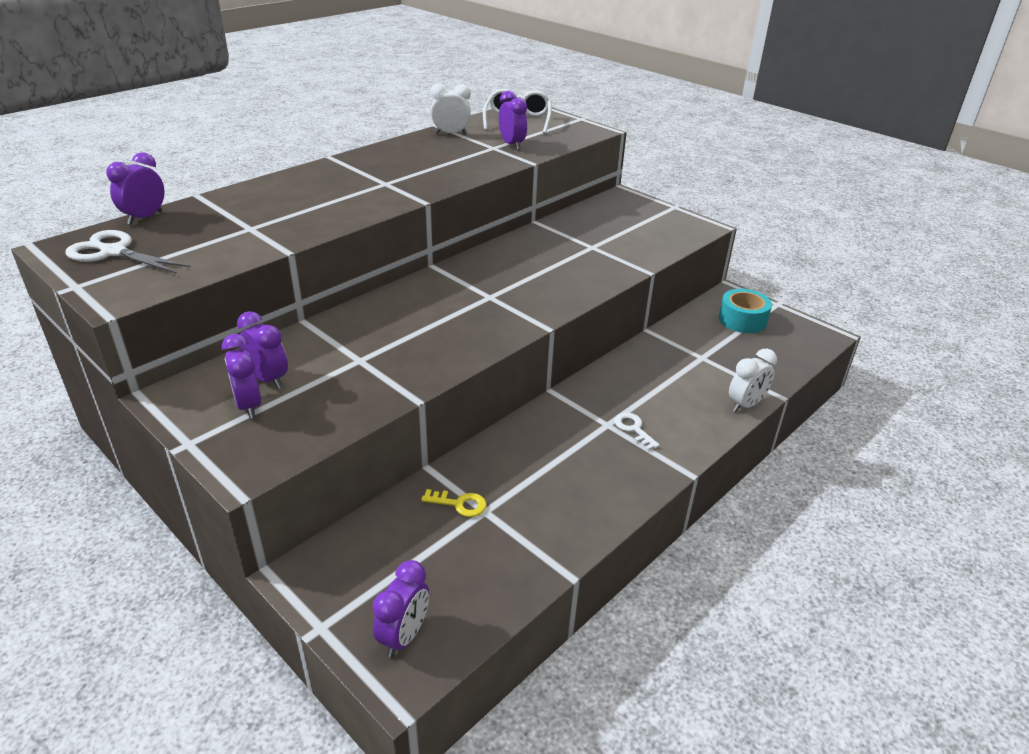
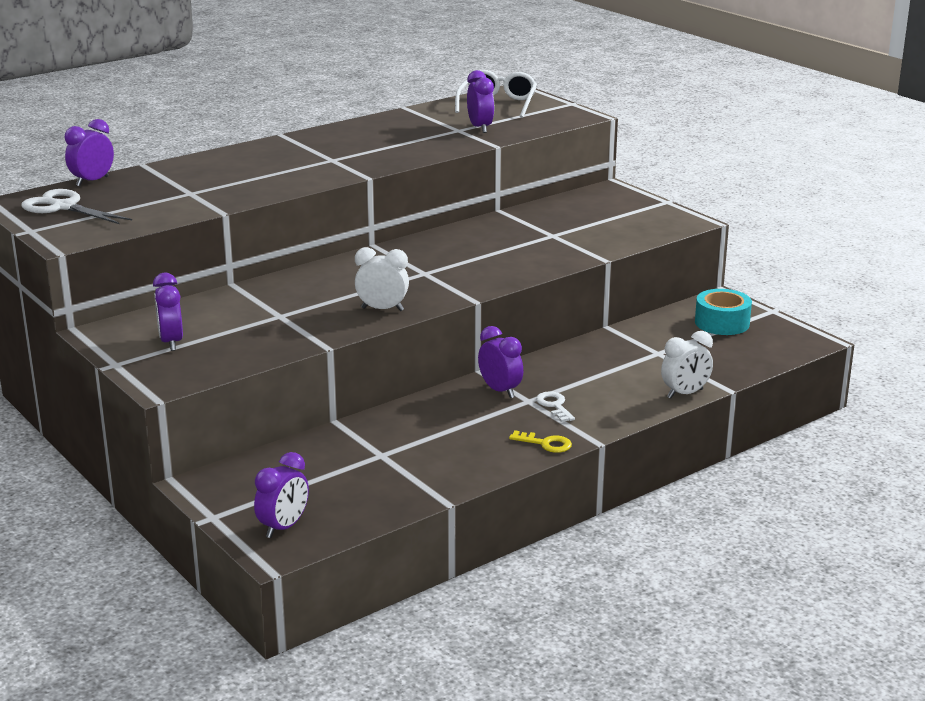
camera: 10 degrees right, 10 degrees down
(268, 379) = (192, 325): purple clock -> purple clock (500, 391)
(451, 134) = (417, 115): white clock -> white clock (382, 309)
(459, 504) = (358, 448): yellow key -> yellow key (545, 444)

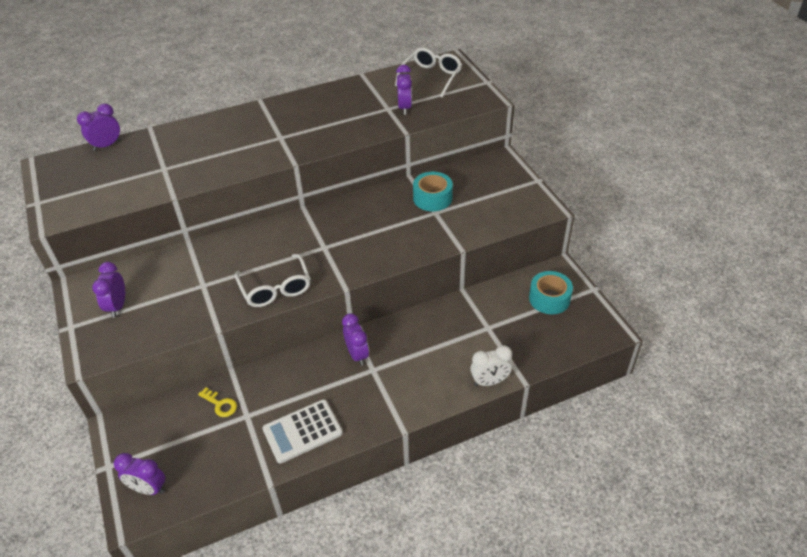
camera: 15 degrees right, 20 degrees up
(64, 207) = (73, 176): white scissors -> none
(283, 527) = (148, 488): purple clock -> purple clock turned 60 degrees clockwise
(382, 309) = (276, 289): white clock -> white glasses
(466, 458) = (302, 431): none -> white calculator
(541, 225) = (432, 198): none -> turquoise tape
(545, 444) = (365, 424): yellow key -> yellow key (220, 404)
(554, 405) = (389, 379): white key -> none

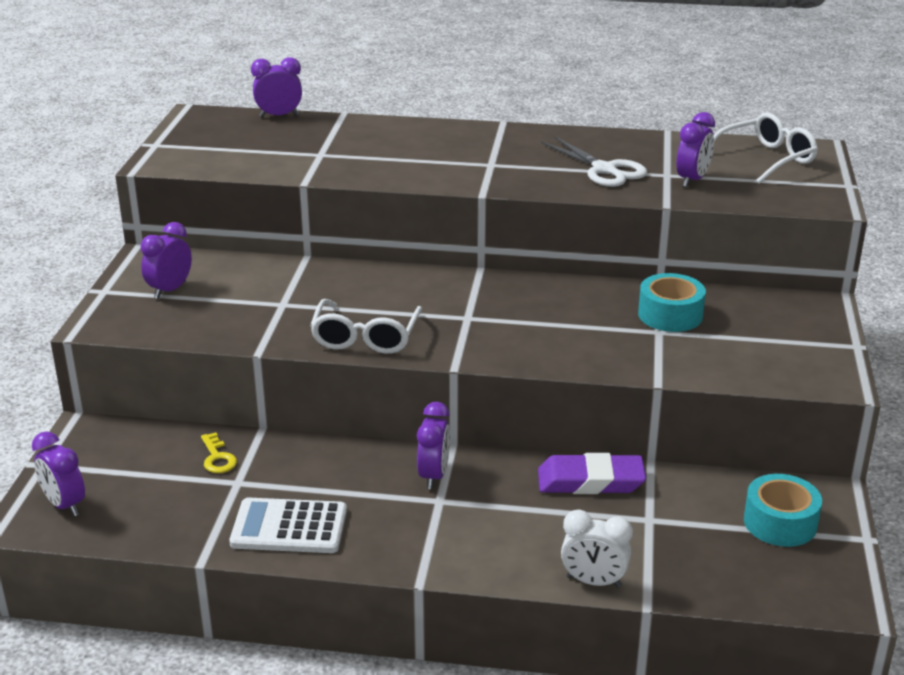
camera: 30 degrees right, 15 degrees down
(350, 117) = (604, 169): none -> white scissors
(442, 317) = (590, 481): none -> purple eraser

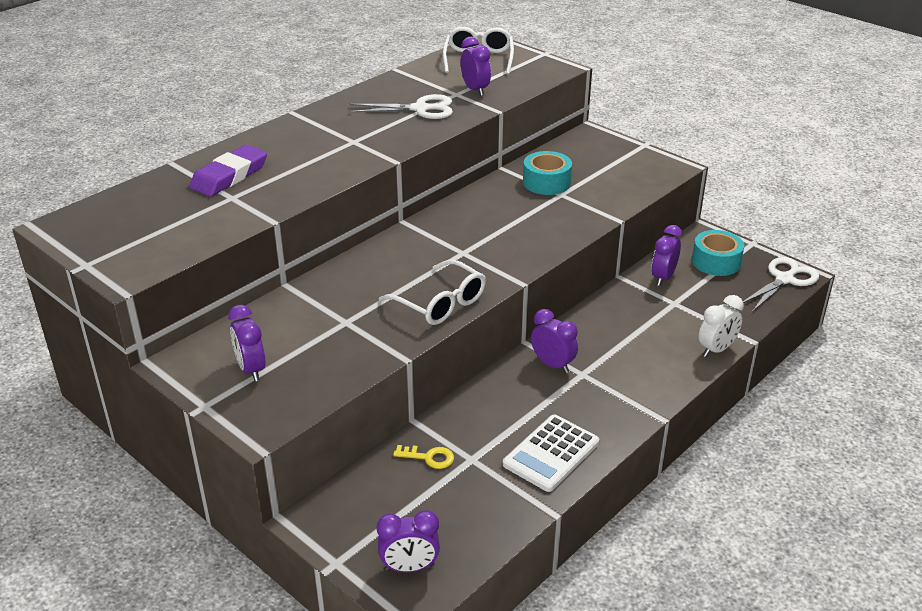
camera: 55 degrees left, 5 degrees up
(279, 116) = (128, 190): purple clock -> purple clock (663, 277)
(590, 481) = (617, 306): purple eraser -> purple eraser (229, 176)
(819, 592) = (784, 279): none -> white scissors

